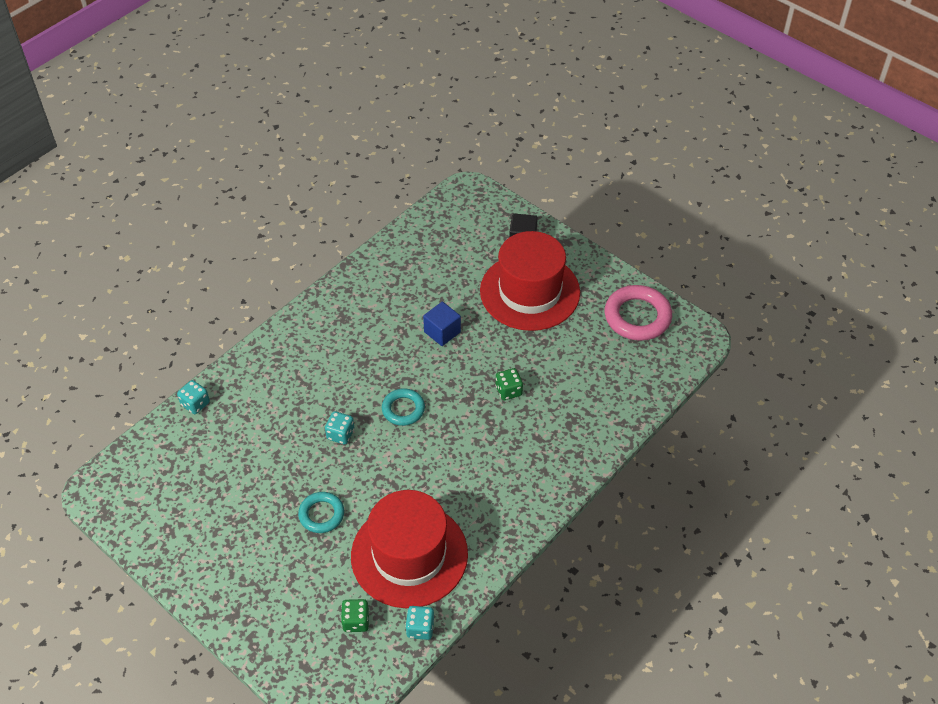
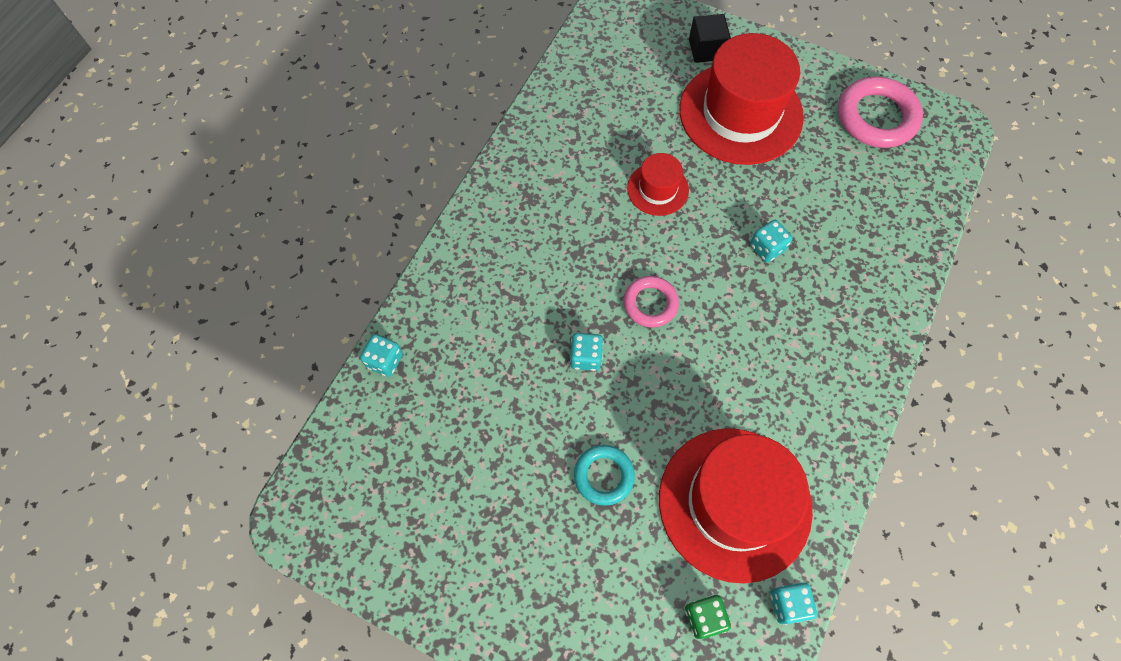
camera: 15 degrees left, 15 degrees up
(403, 409) = (650, 303): turquoise ring -> pink ring
(442, 332) = (657, 189): blue cube -> red hat
(508, 391) = (767, 248): green dice -> turquoise dice

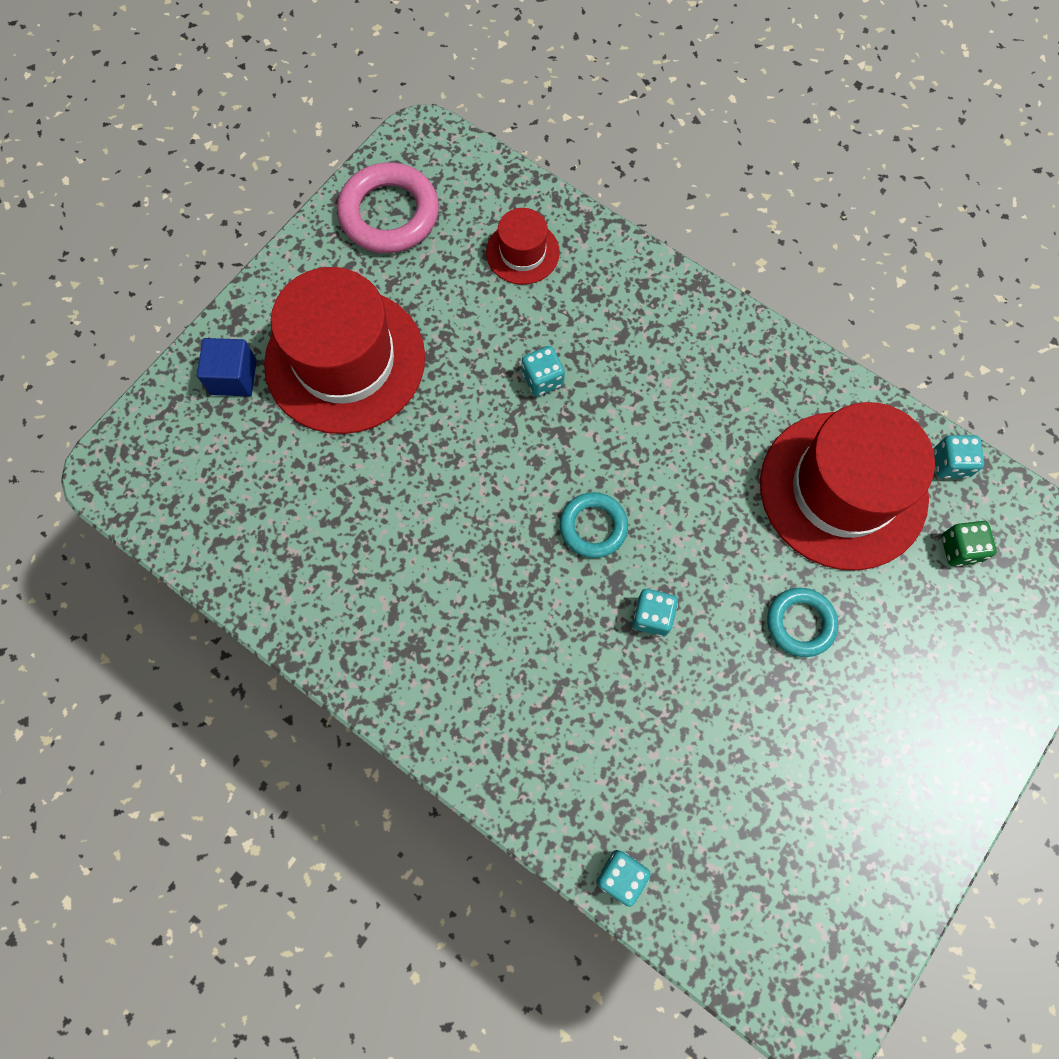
camera: 80 degrees left, 5 degrees up
(650, 303) = (593, 527): pink ring -> turquoise ring
(657, 189) = (435, 484): red hat -> red hat (522, 252)
(706, 49) = (233, 377): black cube -> blue cube

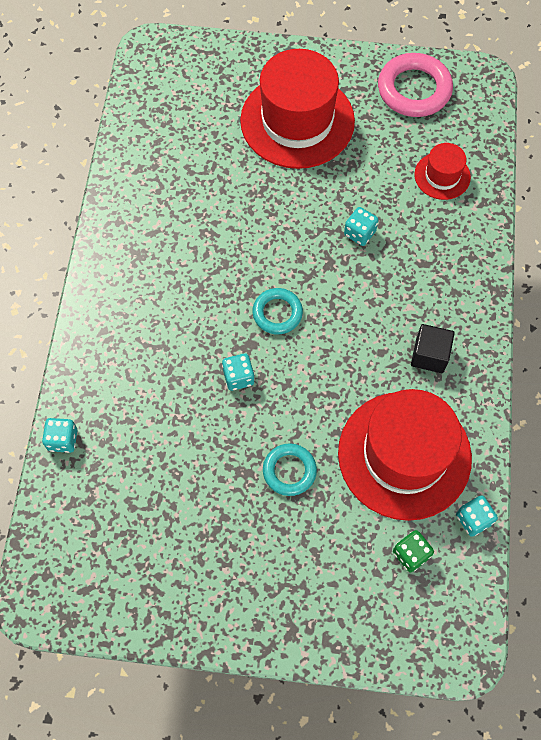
camera: 60 degrees right, 5 degrees down
(233, 377) = (247, 72): blue cube -> none
(738, 396) = (429, 355): none -> black cube

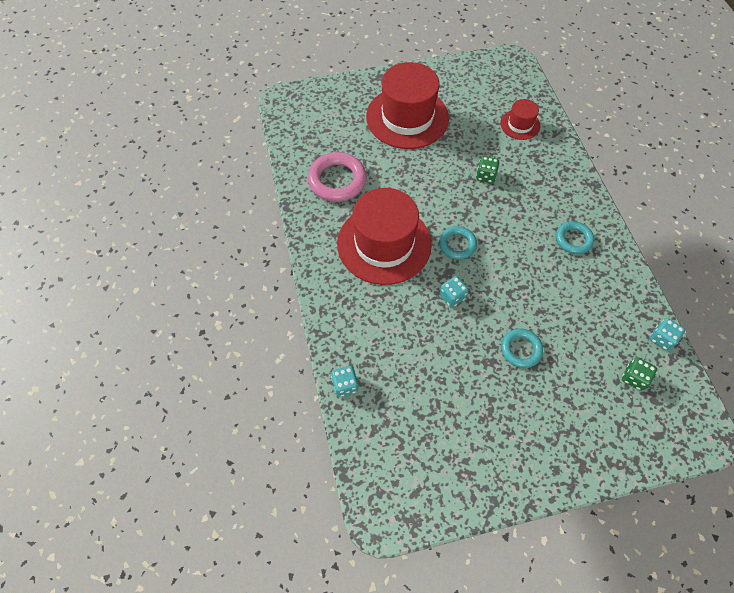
camera: 20 degrees left, 5 degrees down
(359, 233) = (485, 176): turquoise dice -> green dice
(404, 455) = (592, 311): red hat -> red hat (384, 244)
(414, 89) = (474, 78): pink ring -> pink ring (337, 180)
(429, 355) = (573, 239): black cube -> turquoise ring

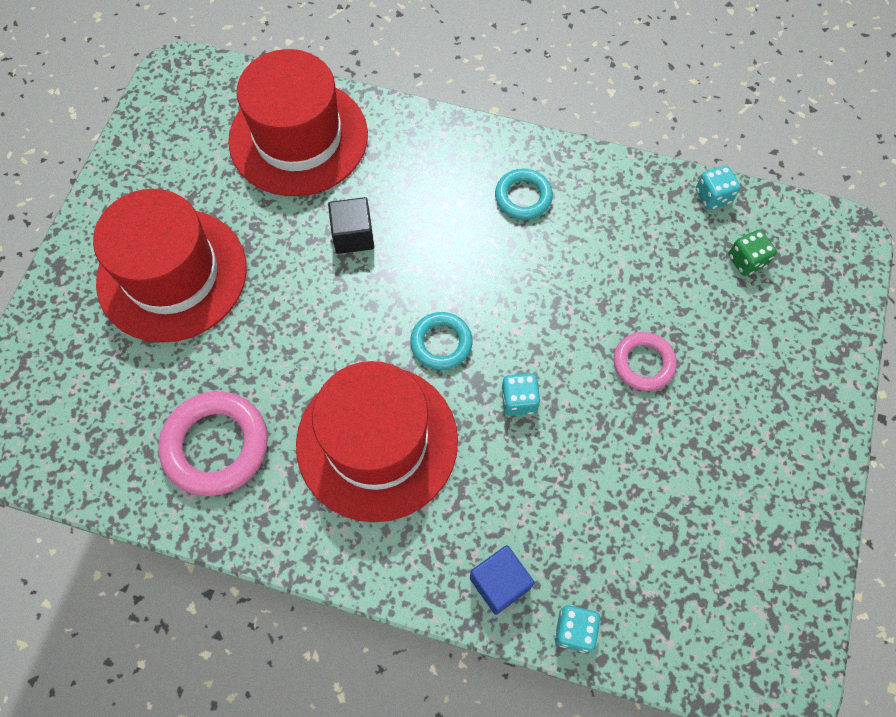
camera: 60 degrees left, 5 degrees up
(348, 336) = (499, 583): none -> blue cube
(485, 176) = (353, 235): green dice -> black cube
(520, 124) = (298, 138): red hat -> red hat, size x2.09
(521, 349) = (643, 363): turquoise ring -> pink ring

